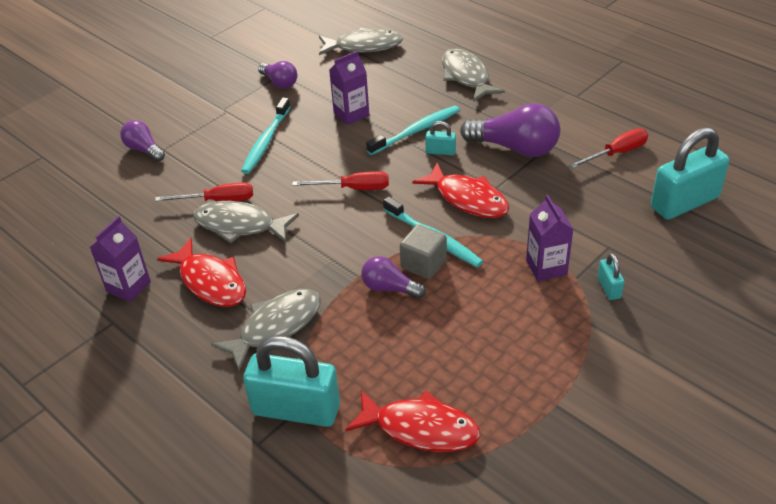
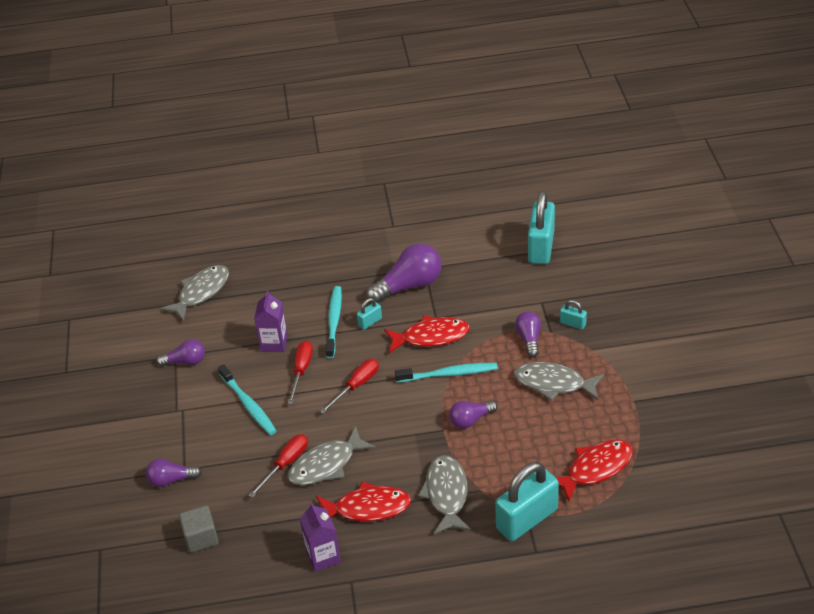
camera: 50 degrees left, 0 degrees up
(423, 264) = (466, 392): grey cube -> grey cube (201, 538)
(466, 76) = (306, 263): grey fish -> grey fish (553, 384)
(546, 267) = (529, 339): purple carton -> purple light bulb
(616, 153) = (467, 245): red screwdriver -> red screwdriver (301, 371)

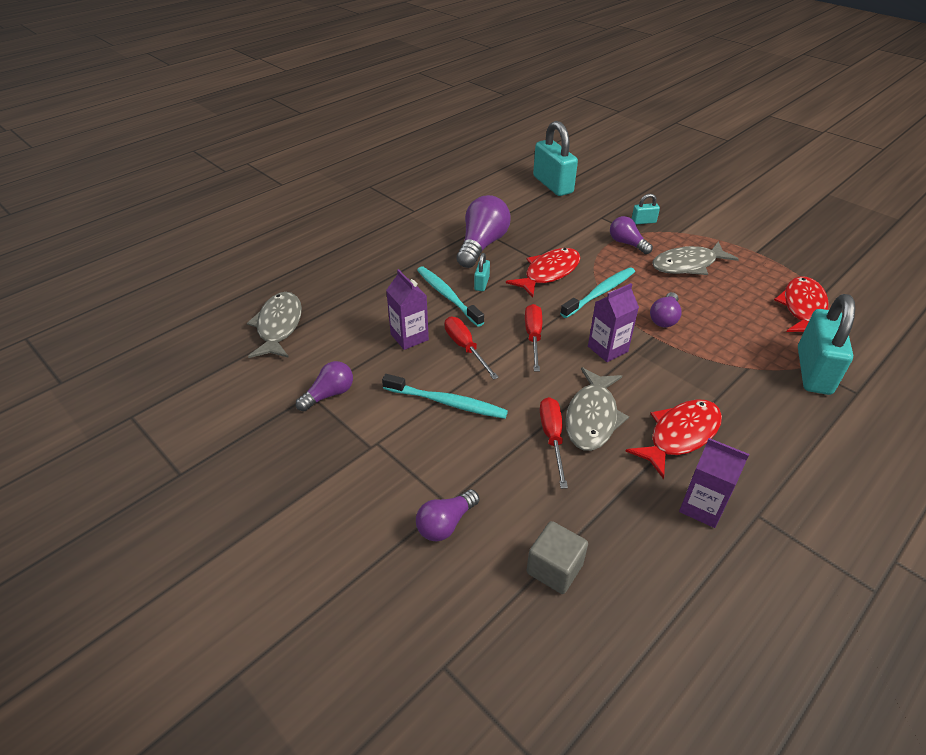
camera: 40 degrees left, 0 degrees up
(397, 422) = (607, 349): none -> purple carton
(446, 494) = (727, 385): grey fish -> none

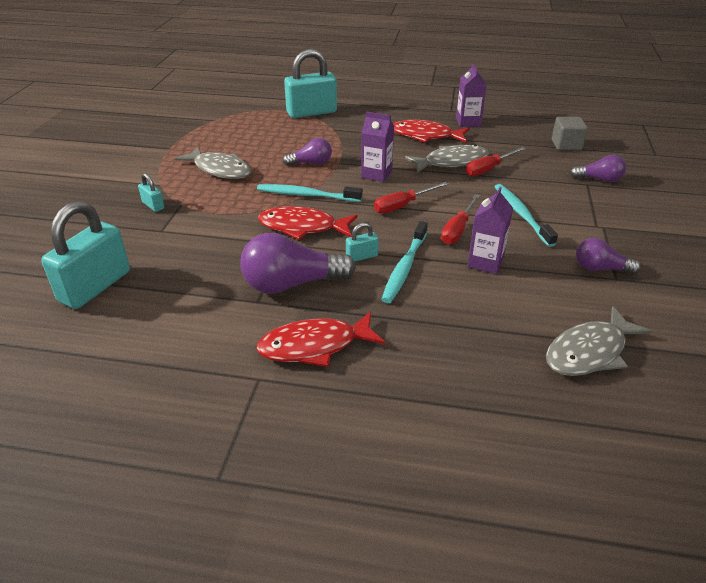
camera: 125 degrees left, 5 degrees down
(627, 243) = (207, 203): purple light bulb -> none
(802, 308) = (240, 123): red fish -> red fish (314, 346)

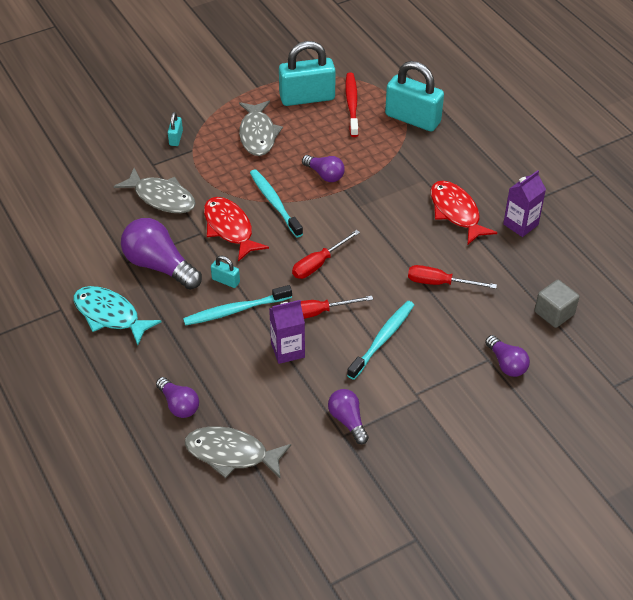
camera: 50 degrees right, 10 degrees up
(95, 286) = (69, 181): turquoise padlock -> turquoise padlock (307, 98)
(258, 125) = (352, 104): none -> red toothbrush
(314, 346) = (110, 315): red fish -> turquoise fish
(376, 174) = (350, 221): purple carton -> none
(403, 205) = (319, 263): red screwdriver -> red screwdriver turned 60 degrees counterclockwise
(451, 162) = (425, 254): grey fish -> grey fish (162, 198)
(491, 356) = (179, 405): none -> purple light bulb

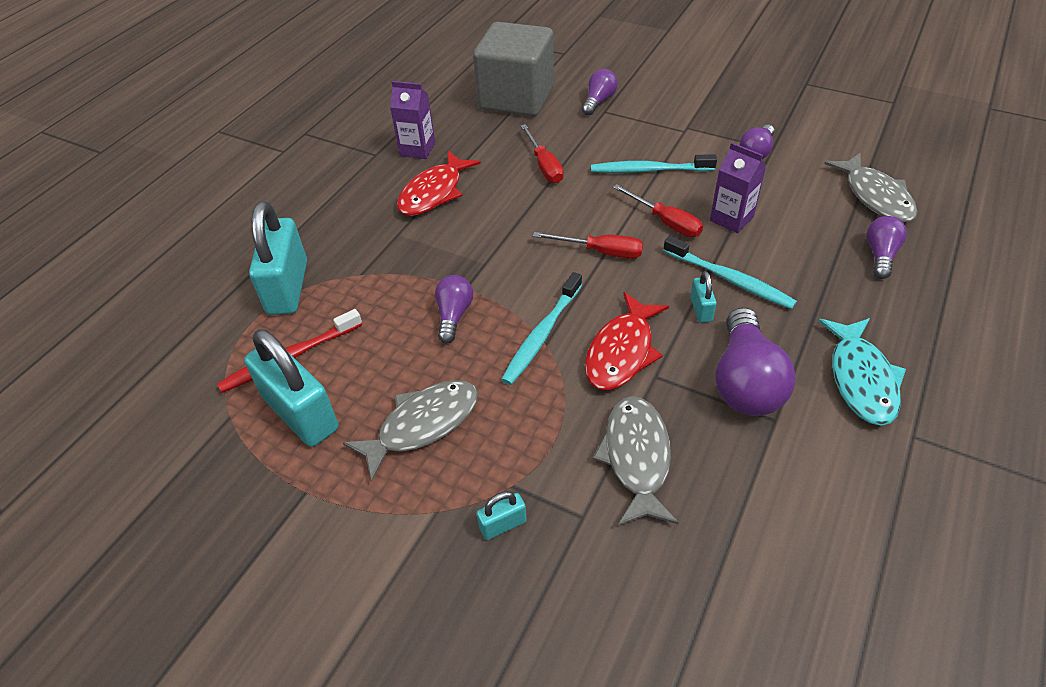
camera: 120 degrees left, 0 degrees up
(554, 313) = (516, 98): grey cube -> grey cube, size x2.13

